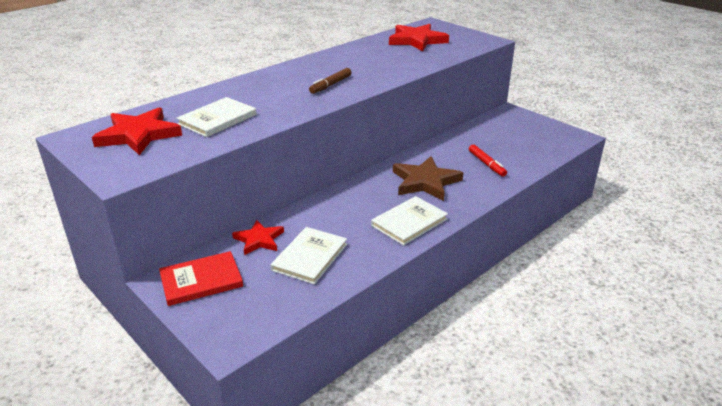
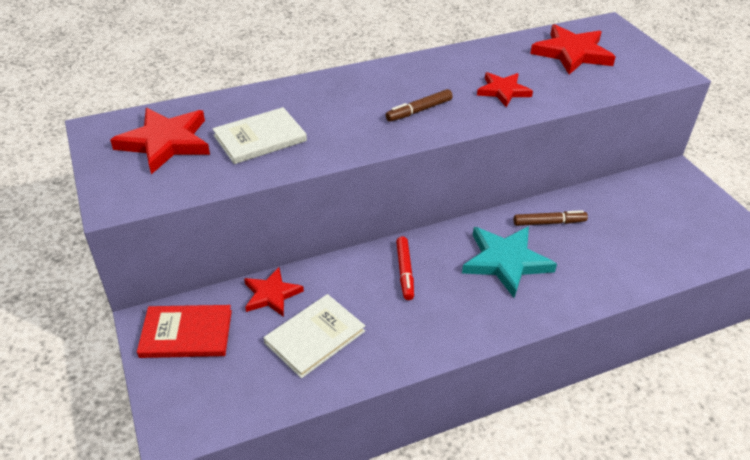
camera: 20 degrees right, 10 degrees up
(383, 66) = (503, 91): none -> red star
(409, 222) = (454, 320): white book -> none
(425, 182) = (506, 262): brown star -> turquoise star
(442, 154) = (549, 223): none -> brown marker
(486, 164) = (600, 254): red marker -> red marker (404, 272)

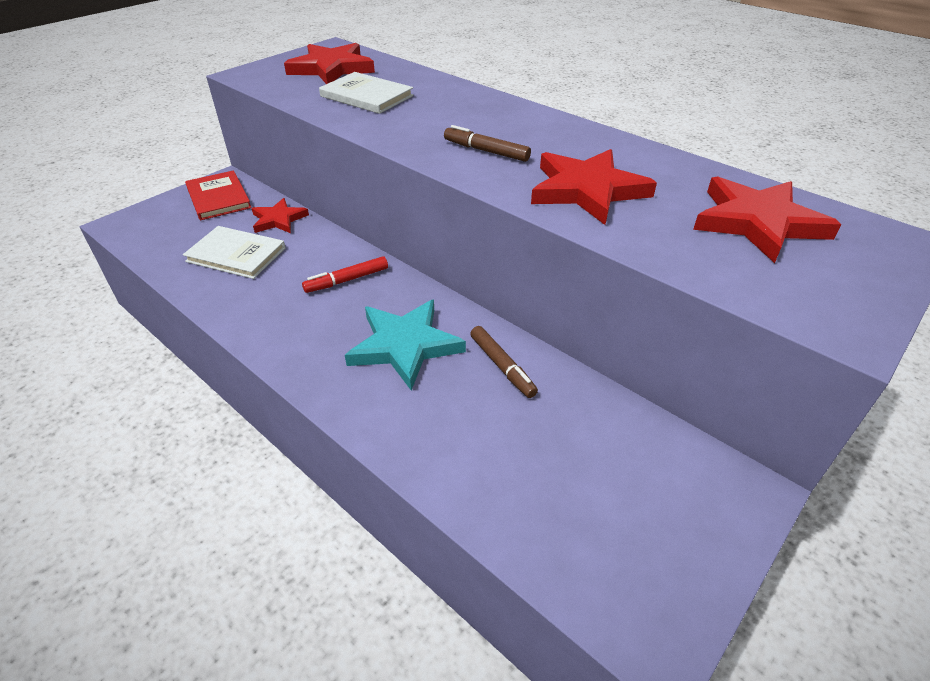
camera: 65 degrees right, 0 degrees up
(503, 91) = (587, 190): red star -> red star, size x1.60

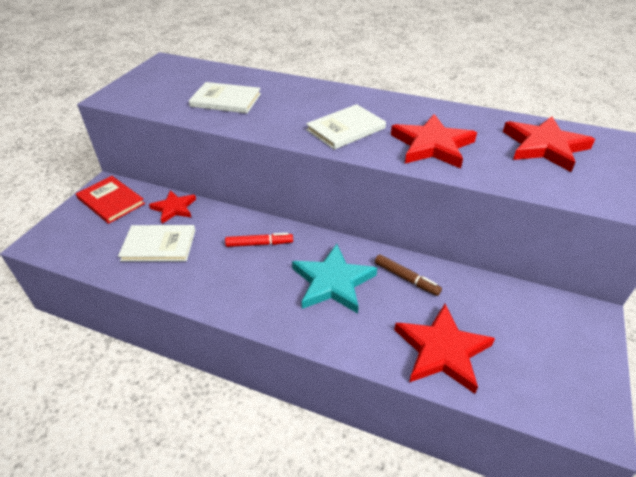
camera: 20 degrees left, 0 degrees up
(331, 68) = (179, 81): red star -> red star (442, 350)
(347, 280) = (259, 244): red marker -> red marker turned 135 degrees counterclockwise
(486, 151) = (346, 129): brown marker -> white book

